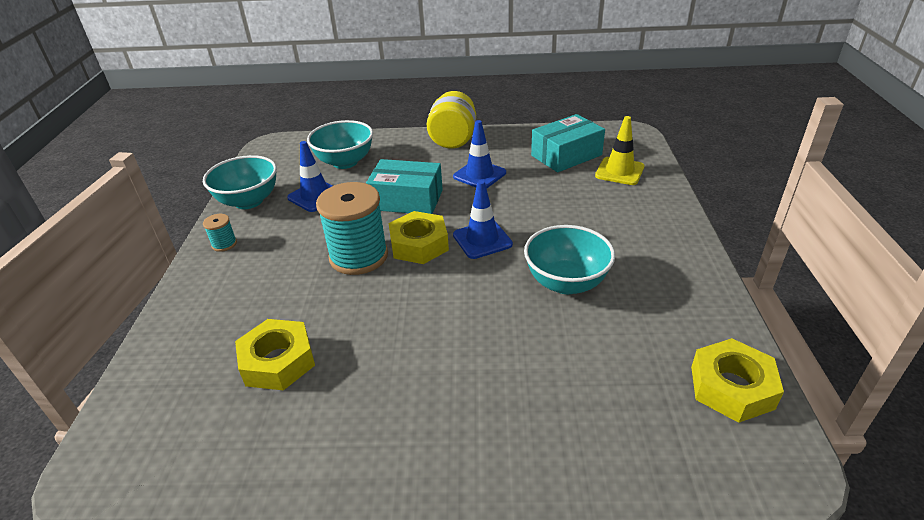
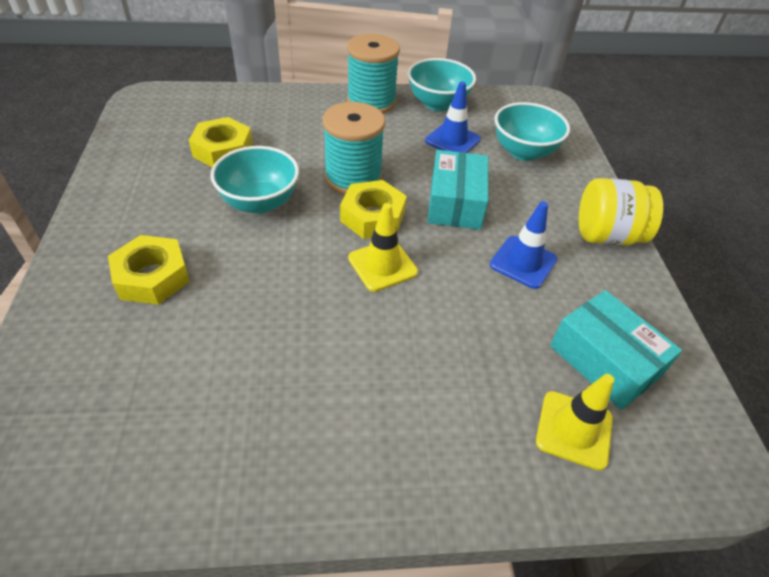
camera: 80 degrees right, 10 degrees up
(224, 244) = (371, 102): turquoise spool -> turquoise spool, size x2.29
(482, 240) = (382, 265): blue traffic cone -> yellow traffic cone
(566, 282) = (301, 338): turquoise bowl -> turquoise bowl (259, 202)
(731, 387) = (100, 482): yellow nut -> yellow nut (152, 277)

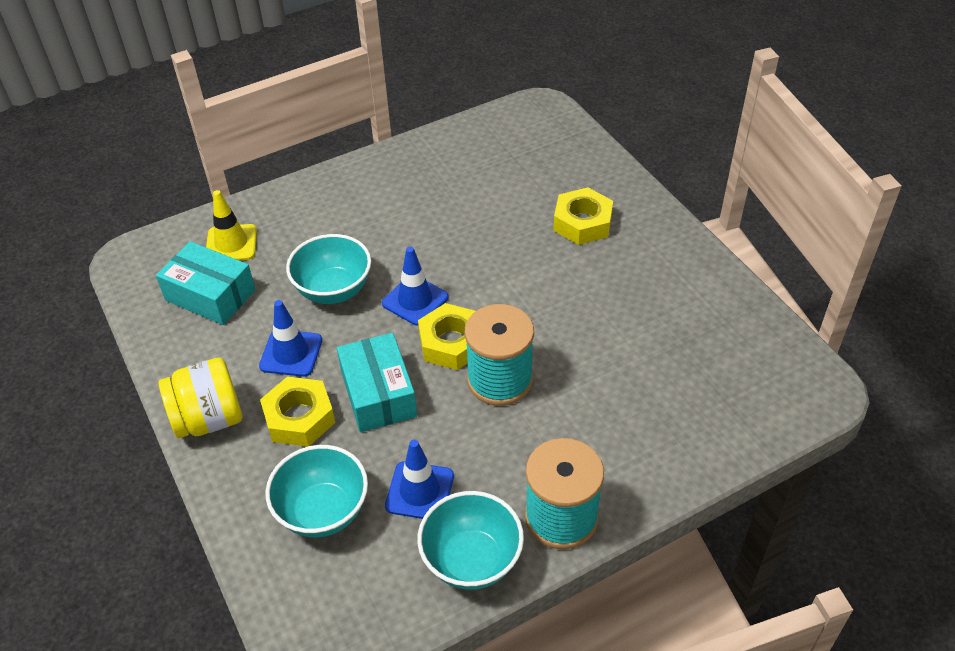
camera: 160 degrees right, 0 degrees up
(223, 150) = (656, 355): yellow nut -> yellow nut (299, 418)
(259, 202) = (564, 313): turquoise bowl -> turquoise bowl (333, 290)
(382, 265) = (415, 300): yellow traffic cone -> blue traffic cone

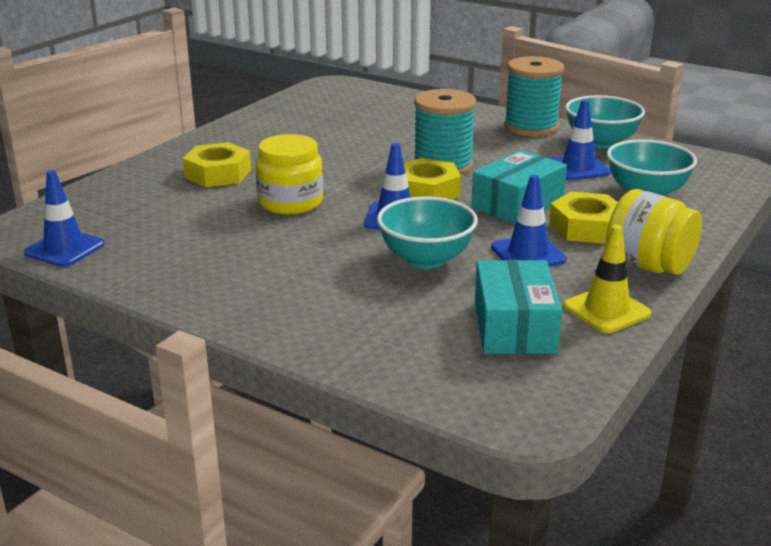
camera: 120 degrees left, 20 degrees down
(231, 244) = (423, 346): yellow traffic cone -> yellow traffic cone (606, 310)
(490, 249) = (290, 202): none -> yellow jar
(494, 123) = (64, 249): none -> blue traffic cone

